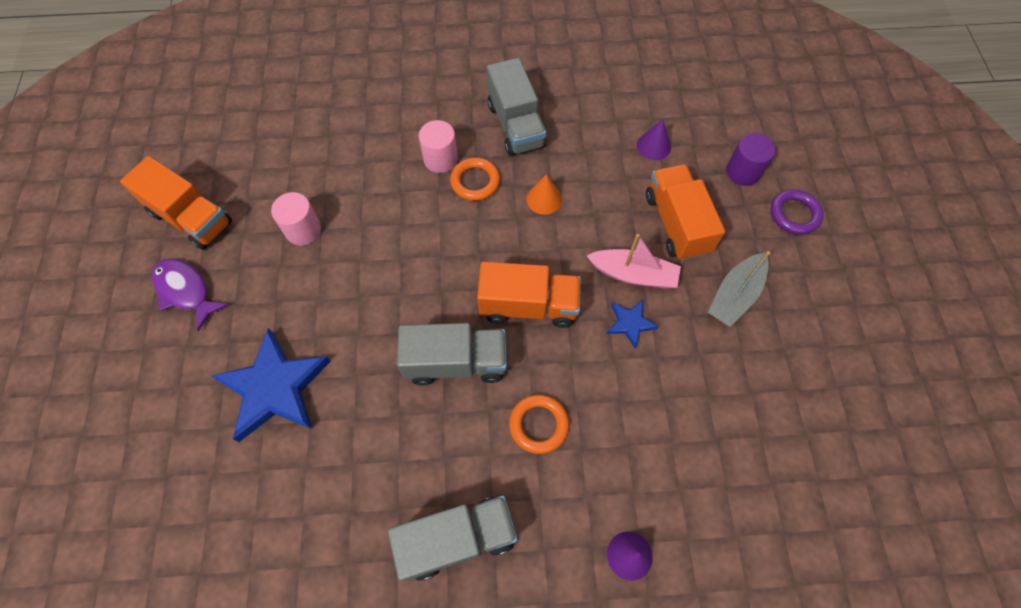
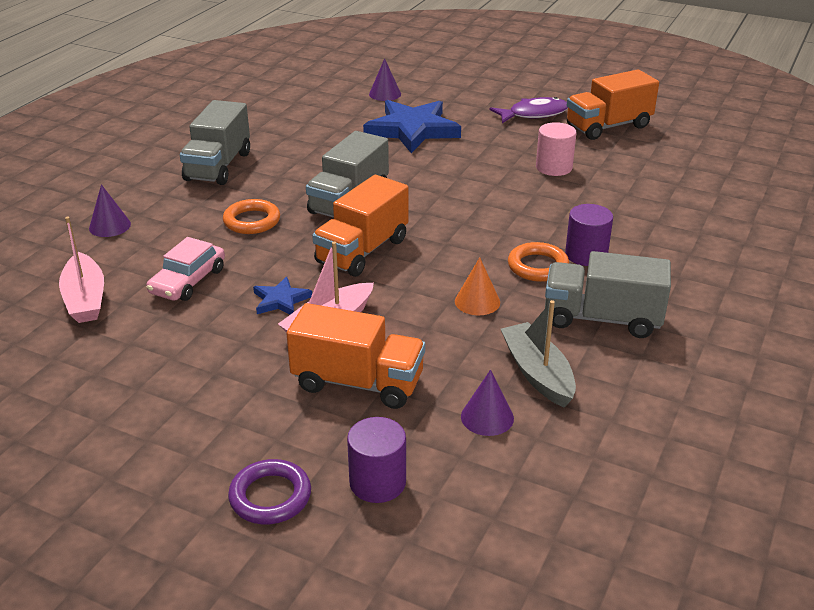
camera: 120 degrees right, 30 degrees down
(184, 471) = (385, 94): none -> purple cone
(440, 159) = (586, 255): pink cylinder -> purple cylinder
(656, 410) = (188, 281): none -> pink car
(734, 474) = (85, 299): none -> pink boat
(735, 295) = (229, 384): grey boat -> grey boat (537, 373)

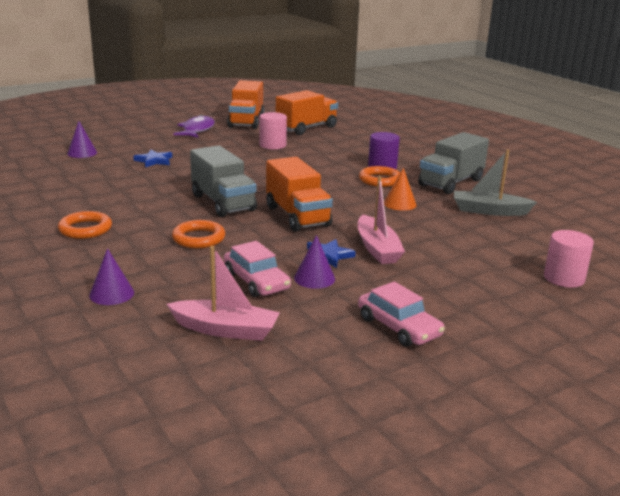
camera: 60 degrees left, 10 degrees down
(155, 389) = (398, 327): none -> pink car
(218, 166) = (85, 229): grey truck -> orange ring
(270, 496) = (559, 314): purple ring -> none
(358, 383) = (455, 257): orange truck -> orange truck (306, 128)
(377, 482) = (564, 278): purple cylinder -> pink cylinder
(412, 130) = (154, 161): blue star -> blue star, size x0.47
(487, 417) = (521, 234): purple cone -> purple cone (314, 278)

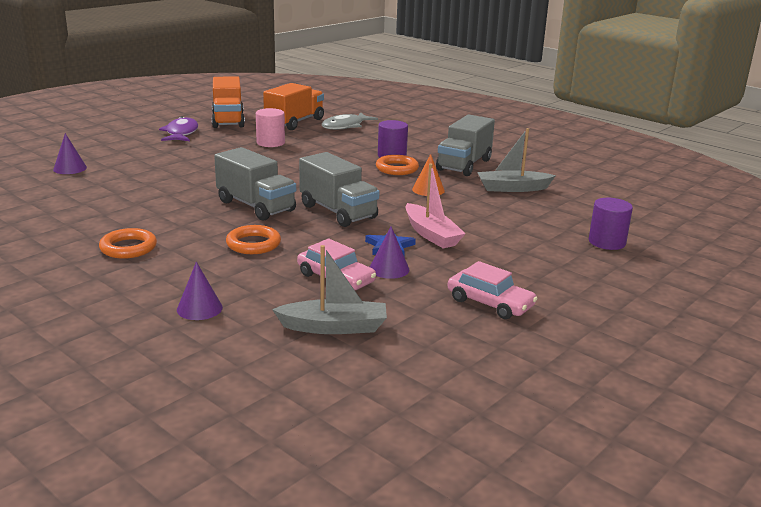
camera: 15 degrees left, 0 degrees up
(154, 161) = (156, 170): blue star -> none
(225, 330) = (334, 327): pink boat -> grey boat
(297, 216) = (338, 212): orange truck -> grey truck
(353, 135) = (345, 126): none -> grey fish
(564, 278) = (607, 242): pink cylinder -> purple cylinder

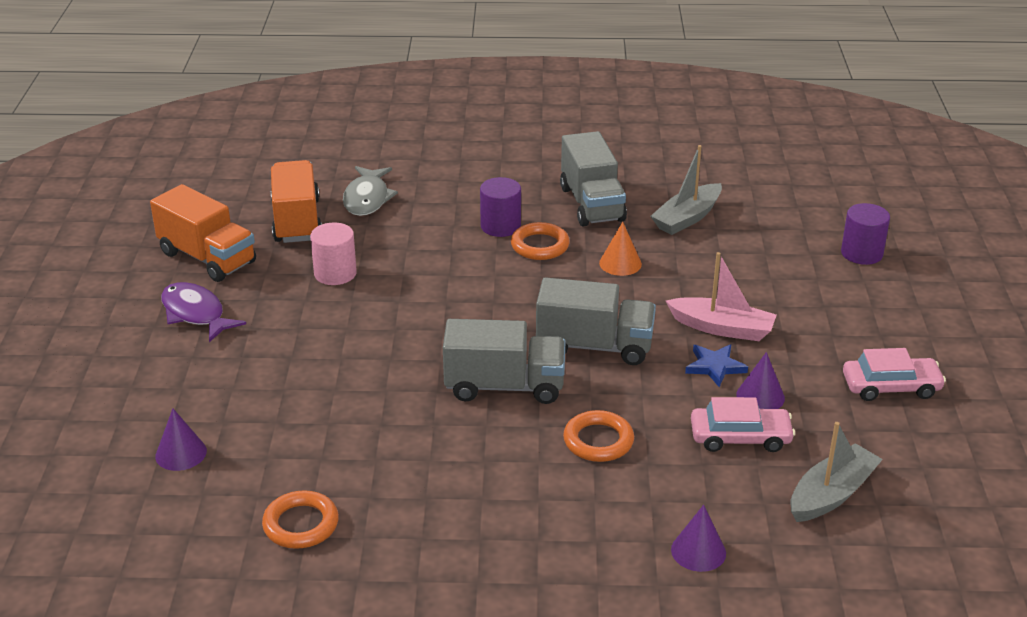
camera: 40 degrees left, 10 degrees up
(128, 248) = (494, 525): orange ring -> orange ring (301, 524)

